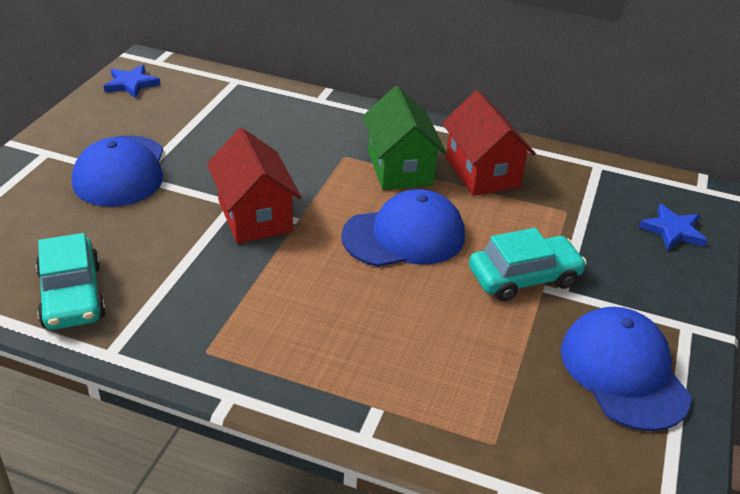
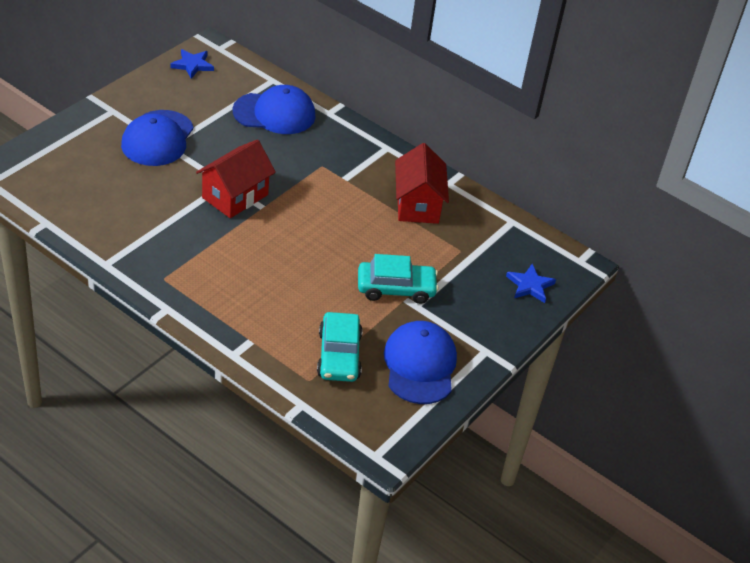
camera: 15 degrees right, 5 degrees up
(72, 295) = (96, 221): turquoise car -> turquoise car (339, 355)
(255, 216) = (235, 196): red house -> red house turned 45 degrees clockwise
(400, 168) = (358, 186): green house -> none
(404, 236) = (330, 238): blue cap -> blue cap (274, 113)

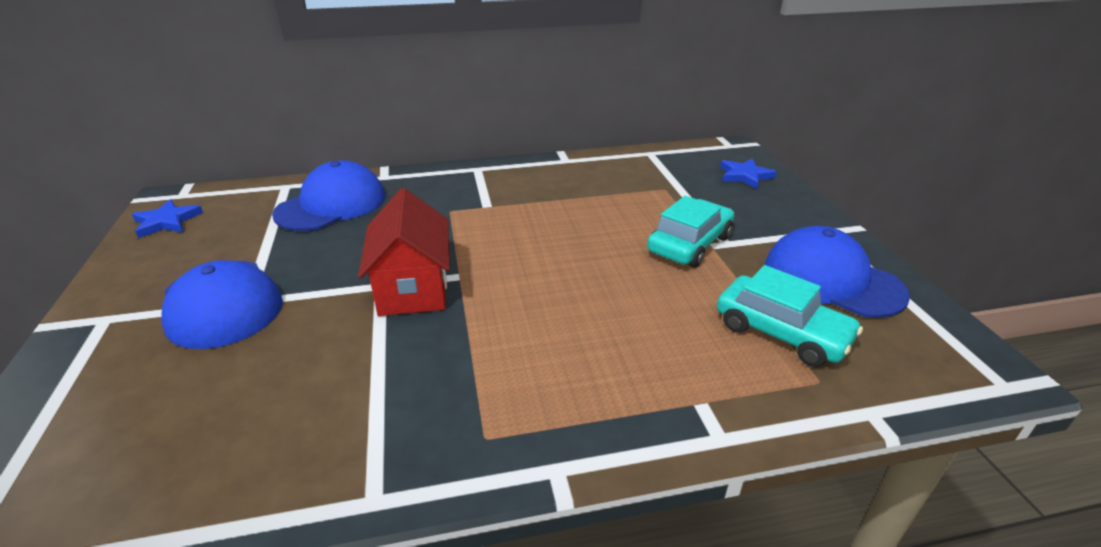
camera: 45 degrees left, 10 degrees down
(417, 205) = (575, 184): red house -> none

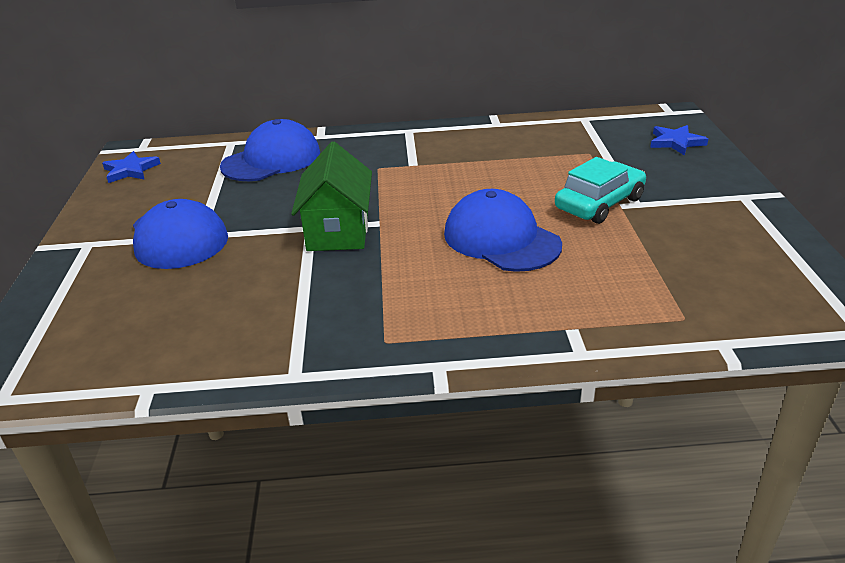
camera: 10 degrees right, 0 degrees up
(413, 288) = (338, 231): red house -> green house
(781, 332) = (663, 279): turquoise car -> none
(832, 279) = (730, 239): blue cap -> blue cap (501, 239)

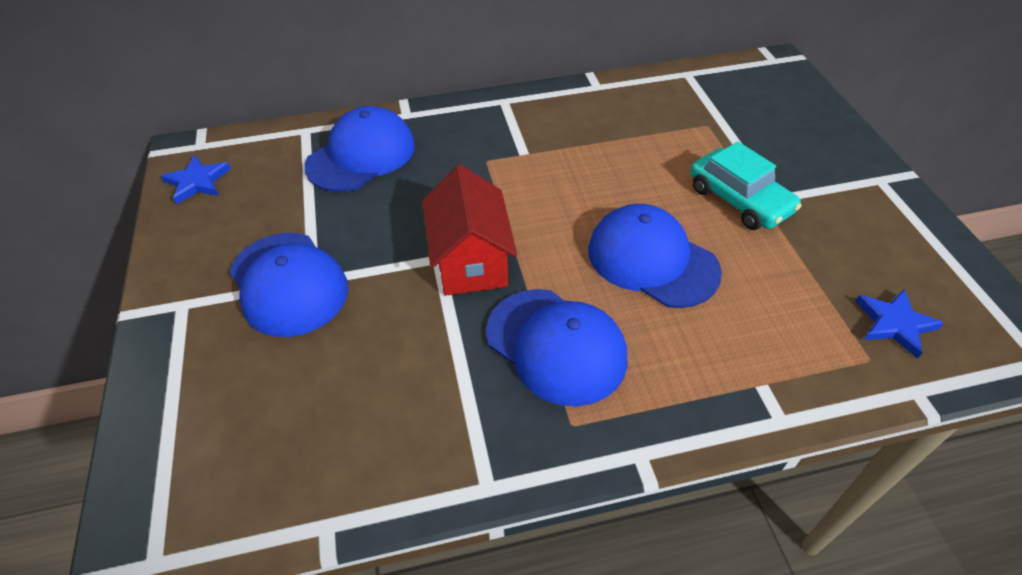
camera: 10 degrees left, 15 degrees up
(338, 231) = (471, 261): green house -> red house
(391, 289) = (556, 346): none -> blue cap
(599, 203) = (739, 200): turquoise car -> turquoise car turned 105 degrees clockwise
(676, 142) = (791, 105): blue star -> blue star (894, 324)

